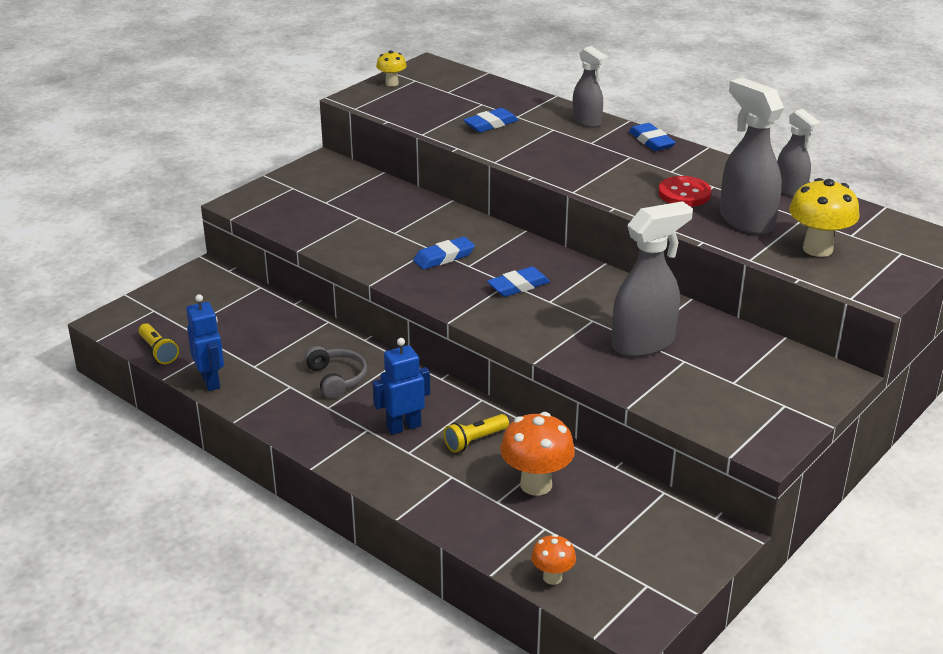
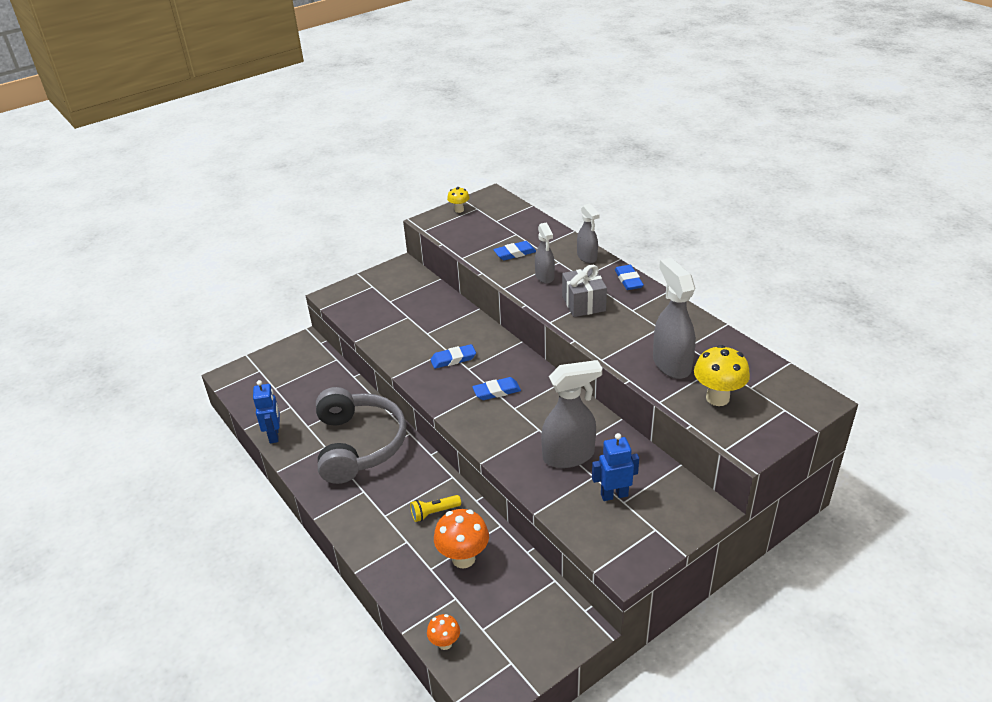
camera: 15 degrees right, 5 degrees up
(158, 351) = (250, 405): yellow flashlight -> none
(336, 379) = (358, 444): grey headphones -> grey headphones, size x2.25
(403, 427) = (389, 493): blue robot -> blue robot (614, 495)
(606, 169) = (583, 303): none -> grey gift
(684, 194) = (633, 333): red button -> none
(790, 190) = (719, 338): grey spray bottle -> grey spray bottle (544, 277)

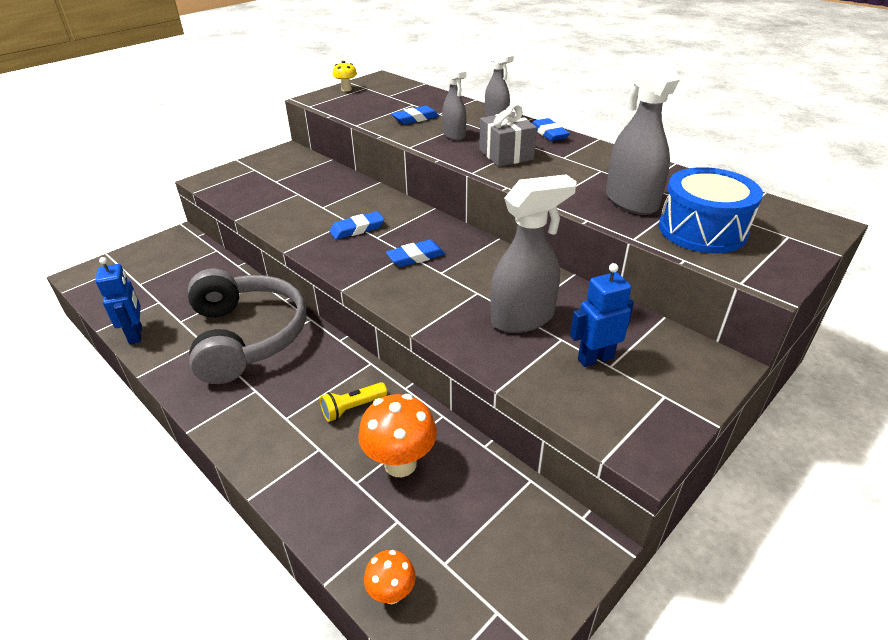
camera: 10 degrees left, 0 degrees up
(717, 398) = (702, 230): yellow mushroom -> blue drum

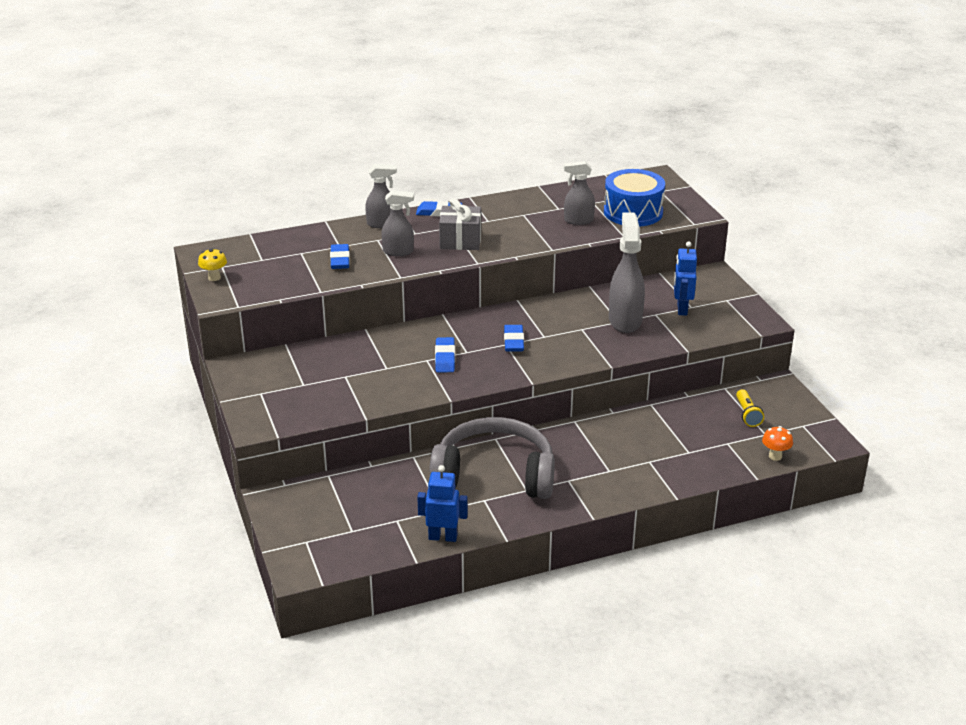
camera: 65 degrees left, 5 degrees down
(352, 408) = (619, 439): yellow flashlight -> yellow flashlight (747, 414)
(400, 463) = (683, 431): orange mushroom -> none
(630, 201) = (578, 220): grey spray bottle -> grey spray bottle, size x0.61

